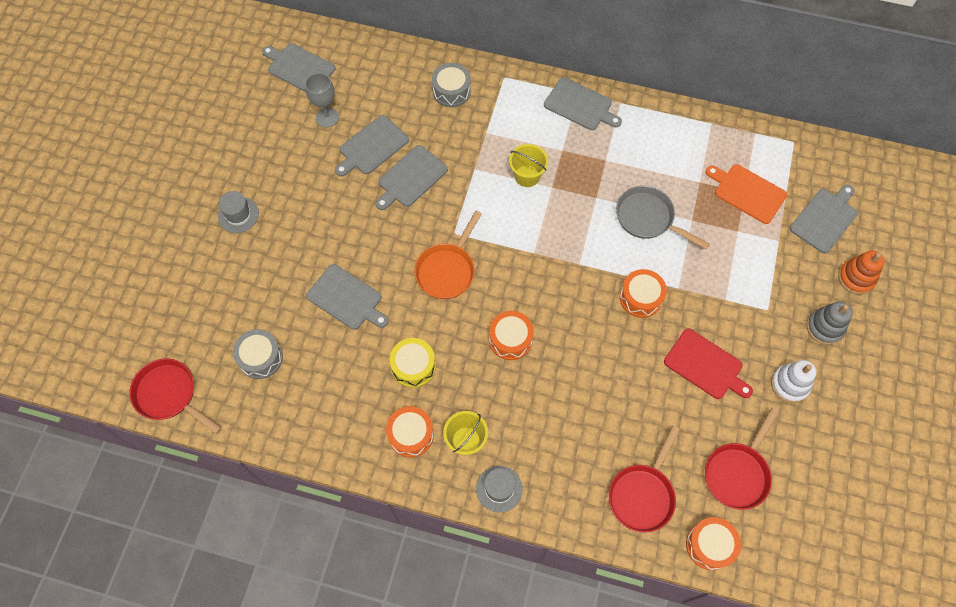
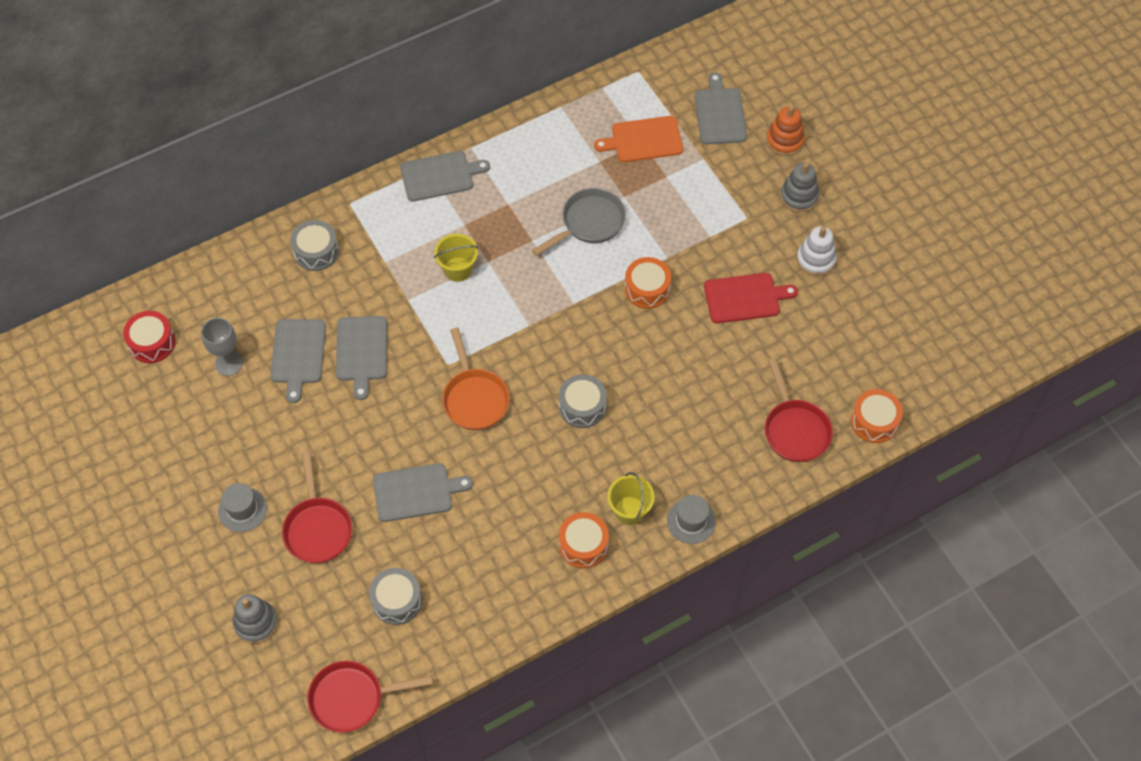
camera: 45 degrees left, 5 degrees down
(170, 292) = (256, 623): none -> grey stacking toy
(299, 68) = (152, 343): grey cutting board -> red drum
(413, 366) = (529, 494): yellow drum -> none
(510, 339) = (582, 406): orange drum -> grey drum
(648, 218) = (589, 223): grey pan -> grey pan turned 150 degrees clockwise
(737, 473) = (843, 354): red pan -> red pan (317, 528)

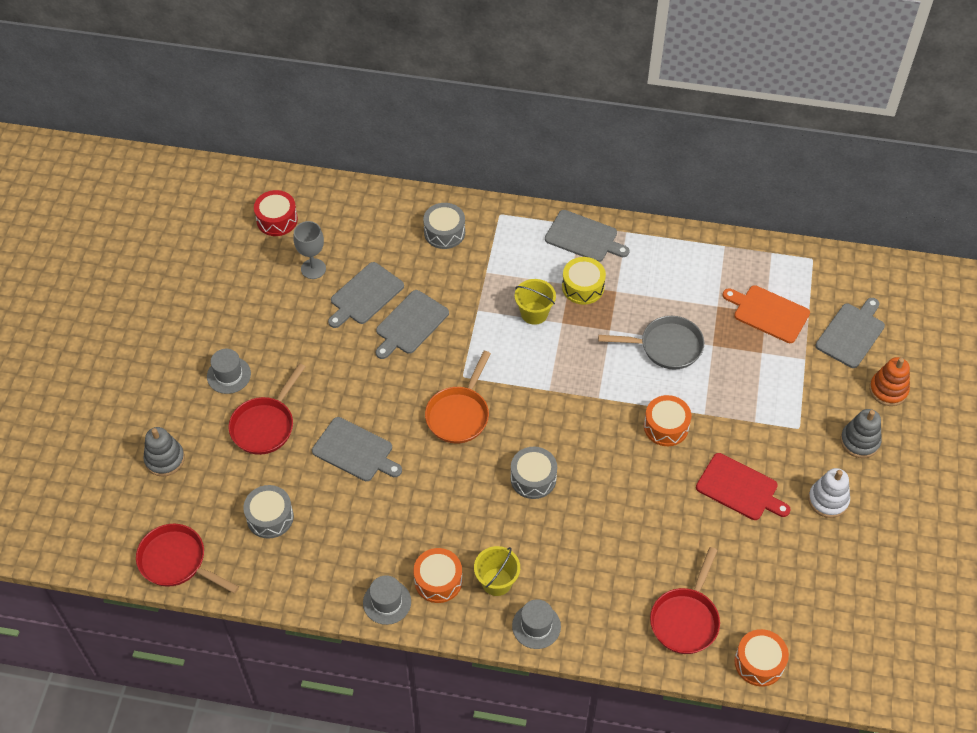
camera: 40 degrees right, 5 degrees down
(478, 219) = (583, 287): none -> yellow drum
(559, 593) = (387, 602): none -> grey hat

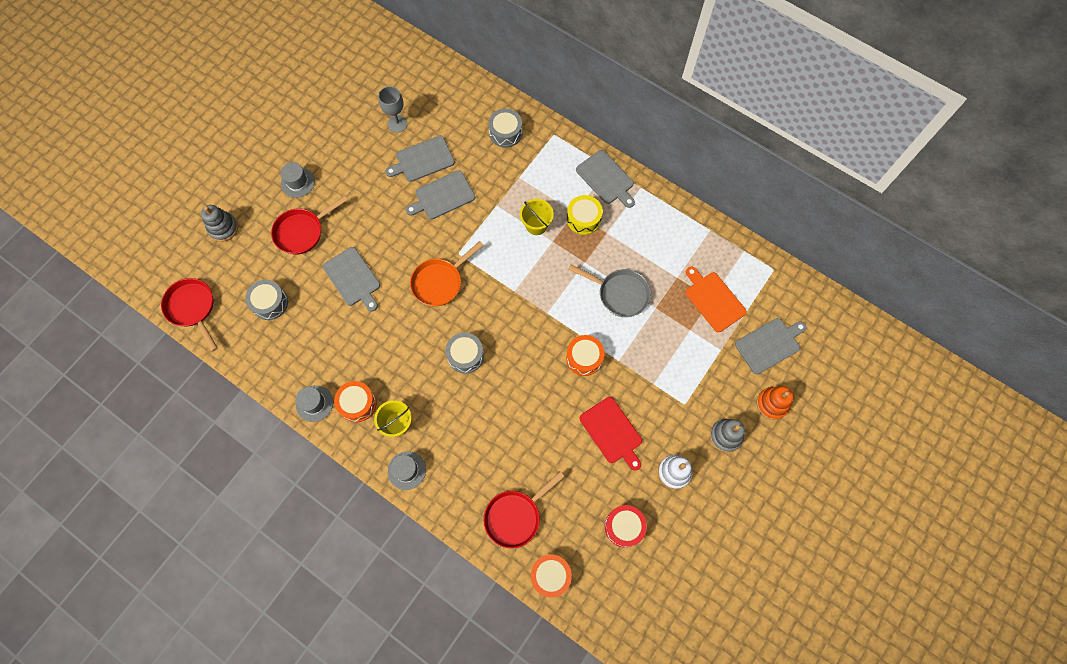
camera: 25 degrees right, 15 degrees up
(277, 220) = (392, 74): red drum -> red drum (624, 527)

